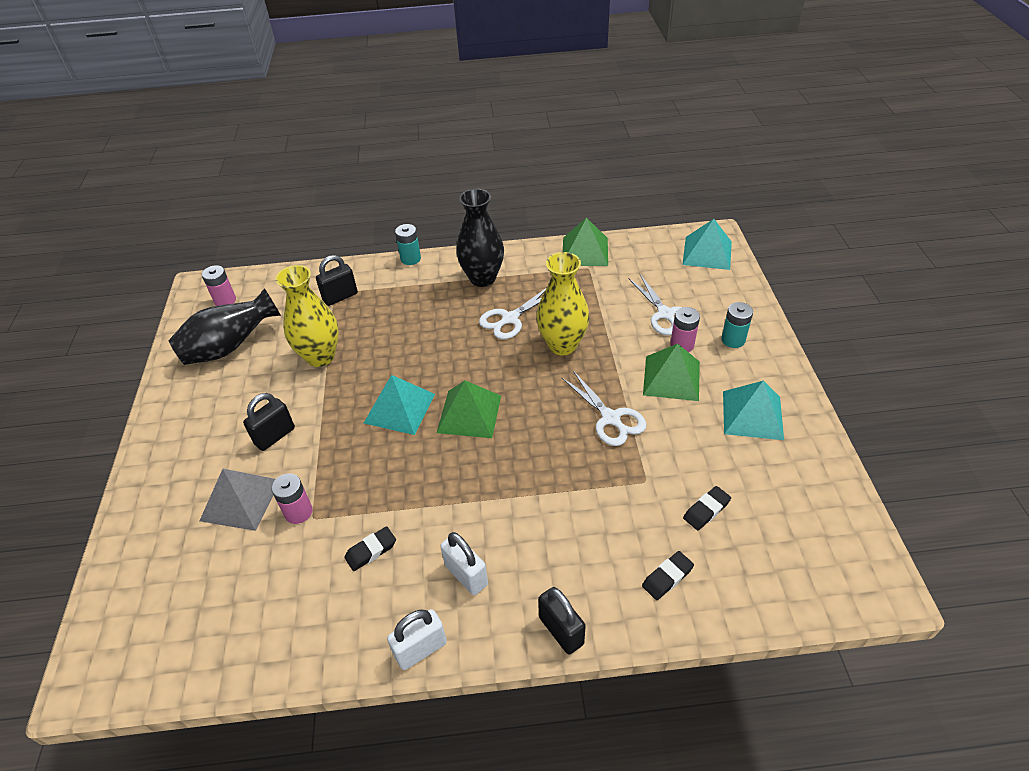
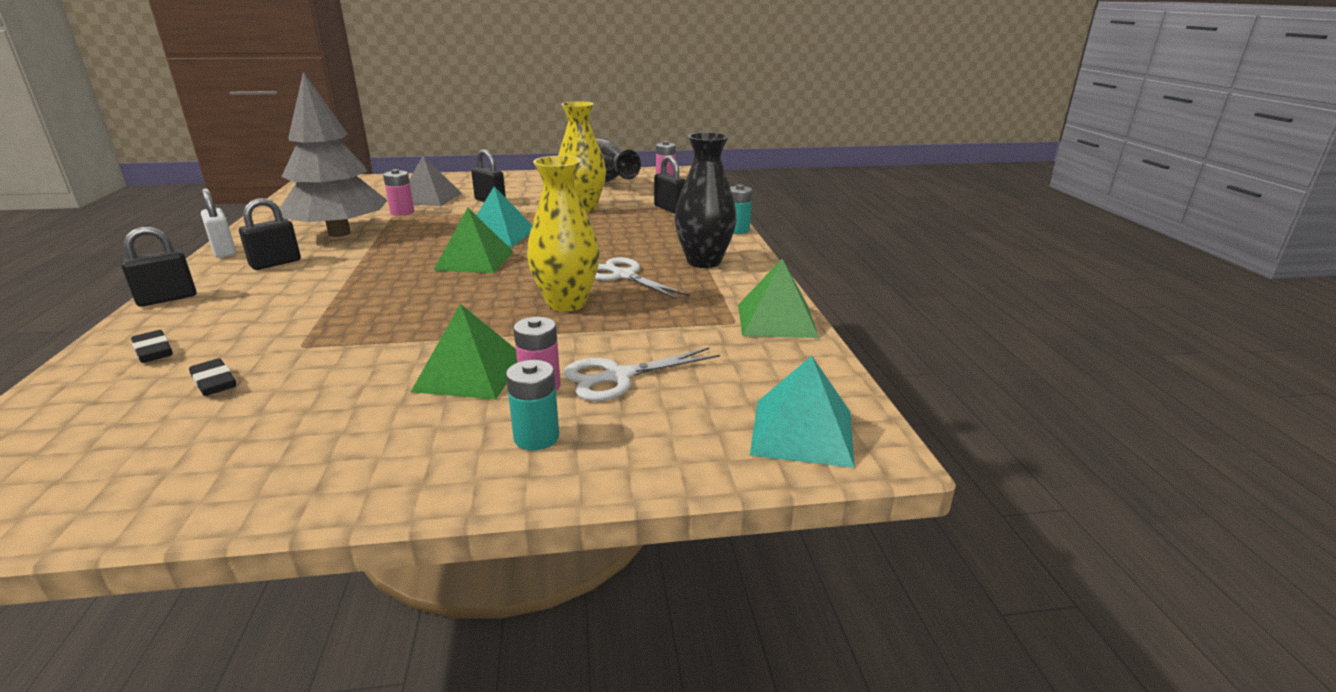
camera: 85 degrees right, 20 degrees down
(371, 551) = (339, 233): black eraser -> grey tree
(466, 575) = (276, 263): white padlock -> black padlock
(611, 418) = (418, 328): white scissors -> none
(752, 415) = (348, 438): turquoise pyramid -> none

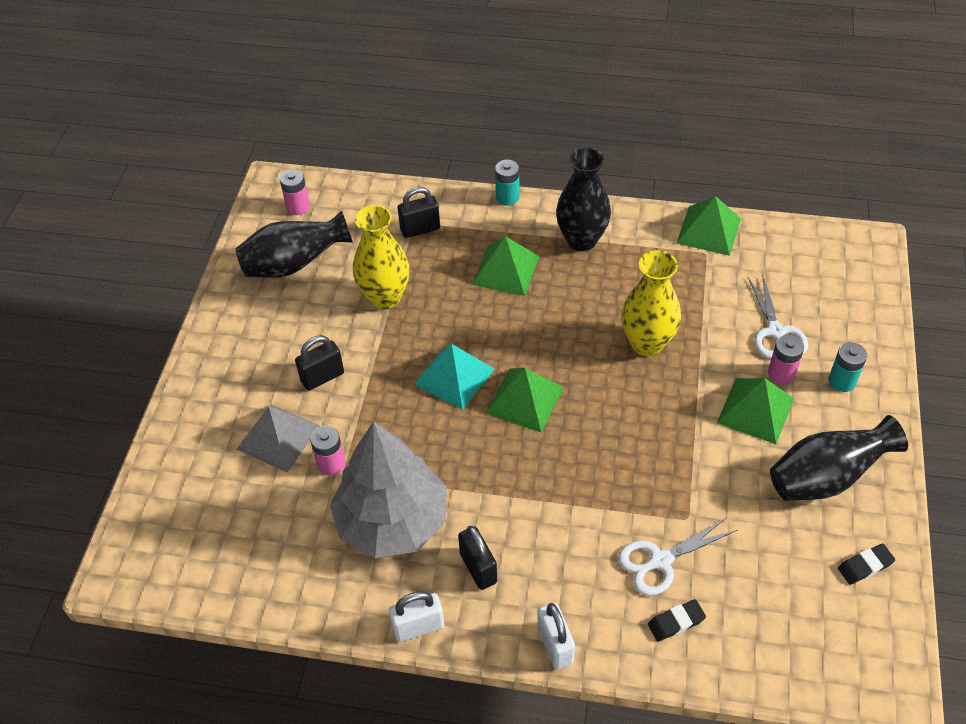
camera: 70 degrees left, 25 degrees up
(167, 299) = (555, 645): black padlock -> white padlock
(214, 382) = (740, 565): black eraser -> black eraser (865, 566)
(342, 435) = (826, 478): none -> black vase
(624, 276) = (598, 298): white scissors -> white scissors (660, 561)
(639, 238) = (506, 270): none -> green pyramid
(802, 432) = (853, 263): turquoise pyramid -> none

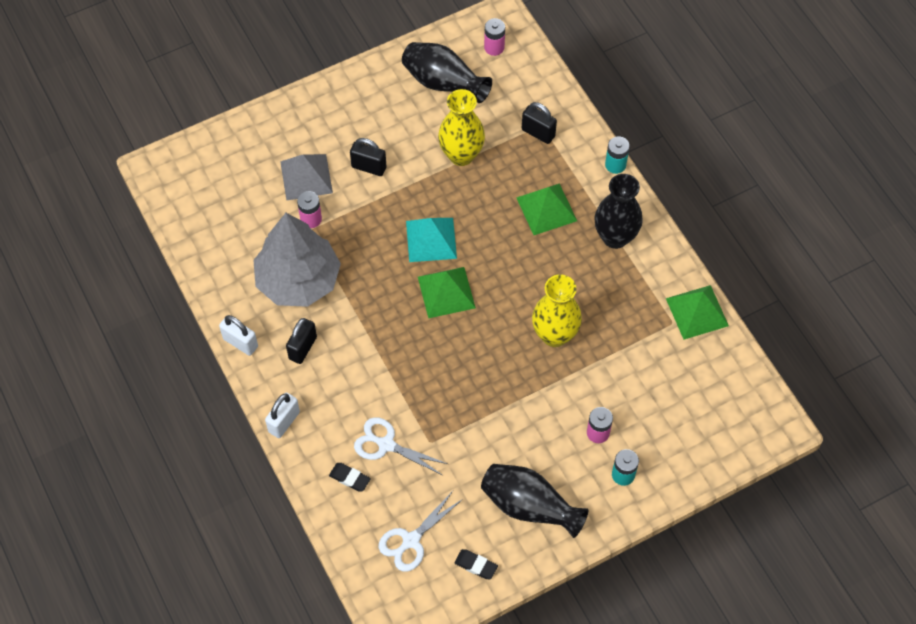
camera: 50 degrees right, 10 degrees up
(755, 410) = (551, 434): green pyramid -> none
(775, 332) = (633, 409): white scissors -> white scissors (411, 541)

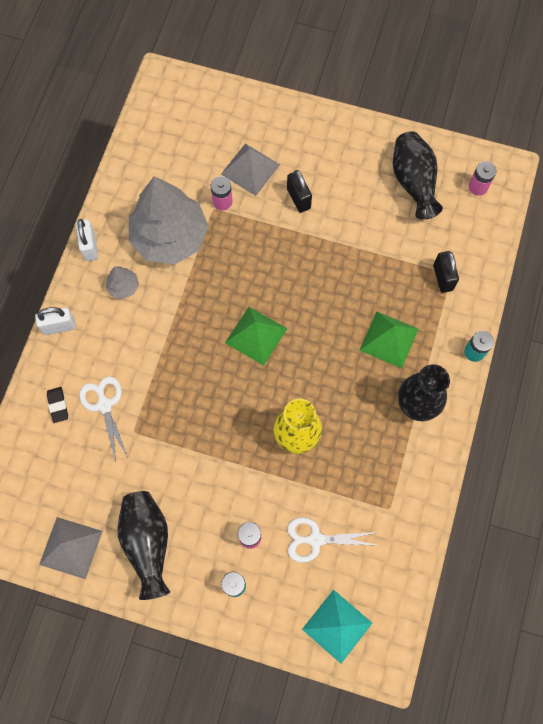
camera: 45 degrees right, 10 degrees up
(303, 348) = (123, 287): black padlock -> grey tree
(411, 541) = (49, 487): white scissors -> white scissors (315, 539)
(431, 239) = (286, 288): turquoise pyramid -> turquoise pyramid (337, 626)
(461, 155) = (370, 246): yellow vase -> none
(476, 565) = (71, 547): black eraser -> grey pyramid
(697, 312) = (416, 518): green pyramid -> none

